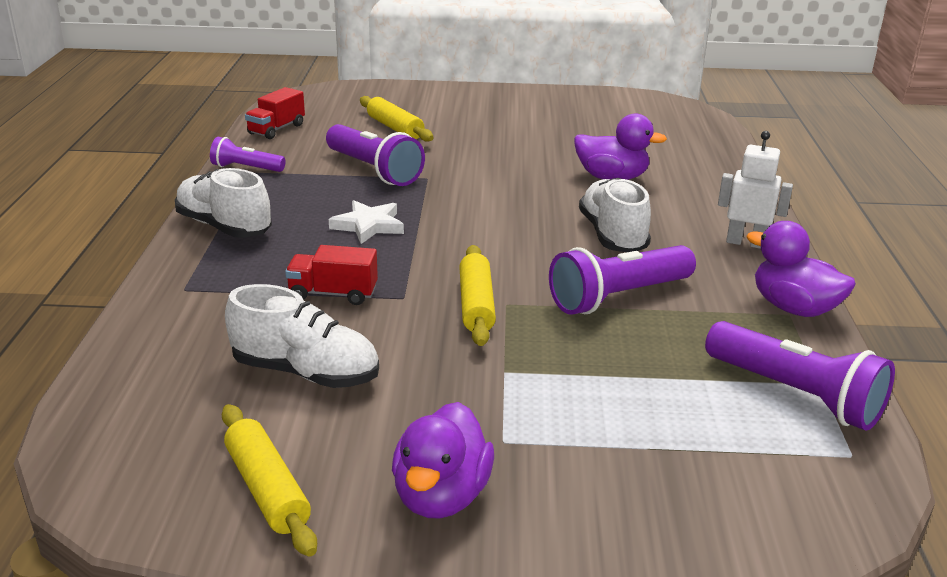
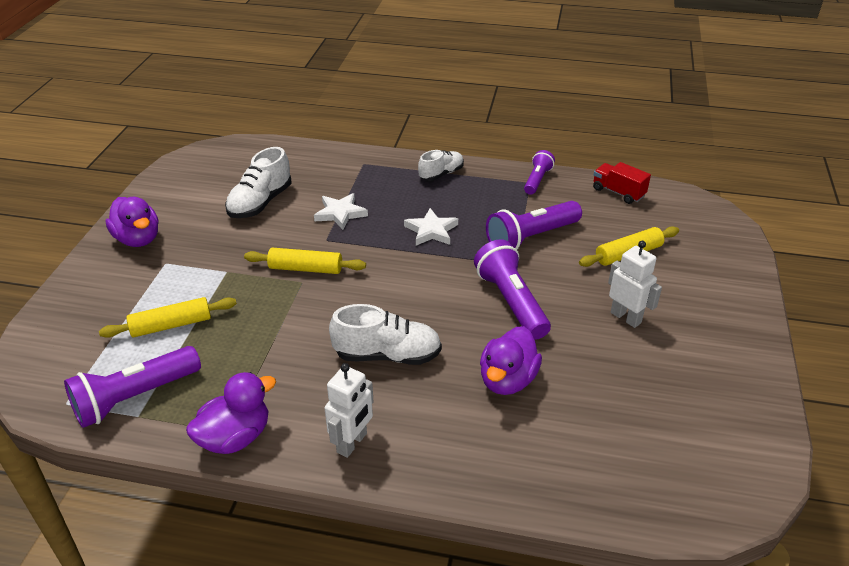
camera: 100 degrees right, 10 degrees up
(224, 227) = (441, 174): white shoe -> white shoe, size x0.66
(267, 489) = (174, 192): yellow rolling pin -> yellow rolling pin (171, 325)
(333, 293) = (340, 213): red truck -> white star
(441, 496) = (138, 239): purple duck -> purple duck turned 150 degrees counterclockwise
(497, 132) = (626, 317): none -> white robot
(618, 297) = (290, 337): purple flashlight -> purple flashlight (510, 302)

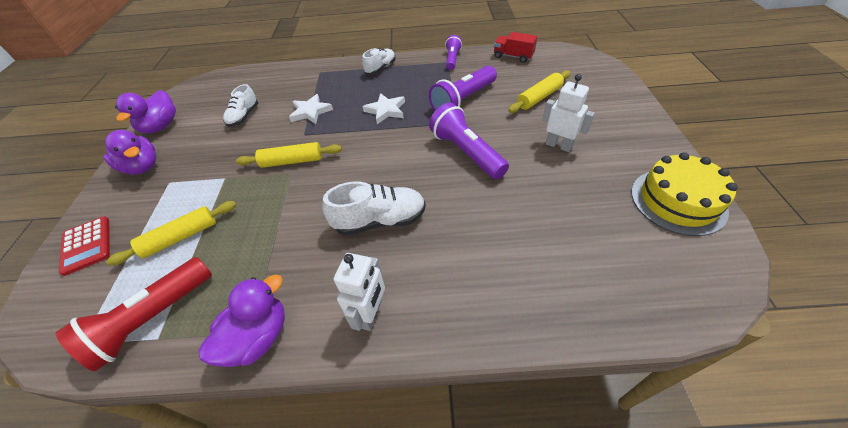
camera: 10 degrees left, 10 degrees up
(74, 312) = (87, 245): none -> red calculator
(134, 398) = (152, 319): purple flashlight -> red flashlight
(260, 203) = (244, 116): white shoe -> white shoe, size x0.66
(507, 380) = (487, 219): purple duck -> purple duck (161, 126)
(737, 410) = (678, 201): none -> yellow cake

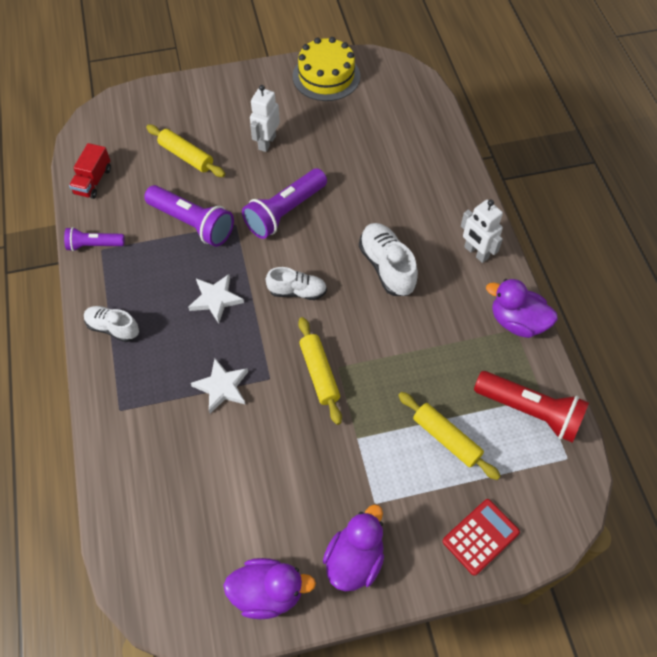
camera: 105 degrees left, 10 degrees up
(244, 116) = (237, 474): white shoe -> white shoe (297, 291)
(371, 314) = (476, 253): white robot -> white robot turned 135 degrees counterclockwise

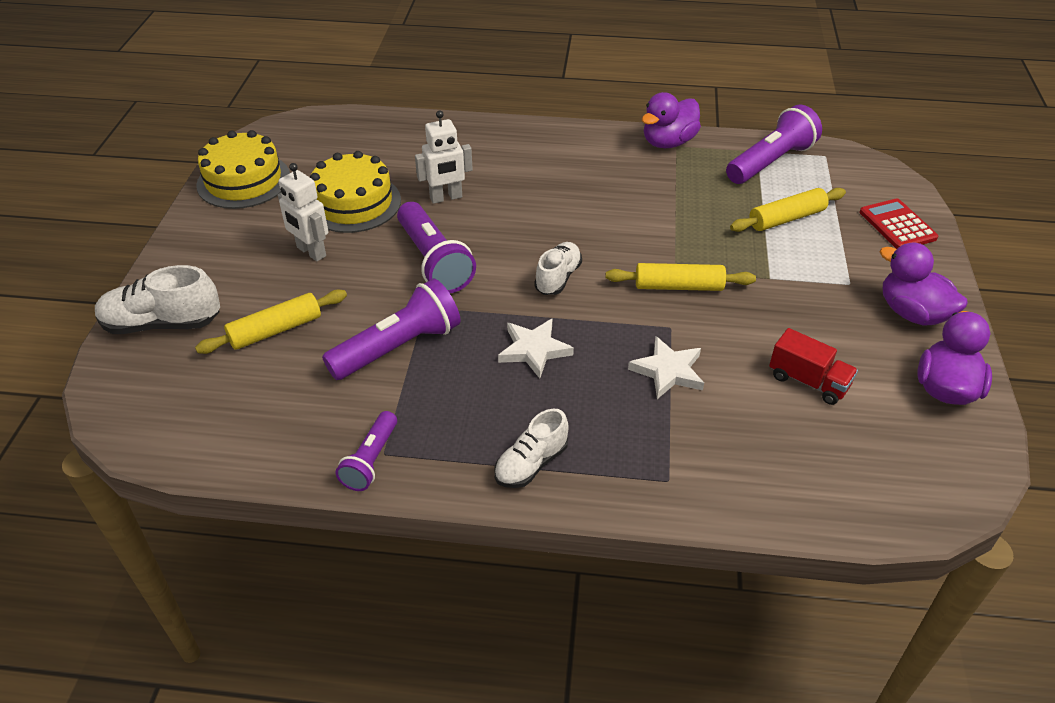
camera: 70 degrees left, 15 degrees down
(93, 181) = (245, 441): red truck -> red truck (808, 381)
(329, 144) = (353, 203): none -> yellow cake
(387, 267) = (559, 204): white shoe -> white shoe (162, 324)
(476, 253) = (573, 144): white robot -> white robot (446, 198)
(530, 411) = (770, 162): red flashlight -> purple flashlight

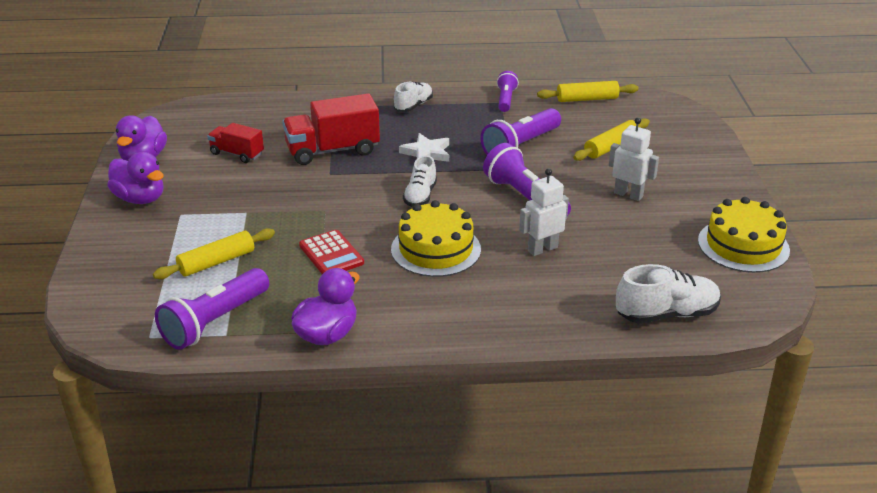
camera: 170 degrees right, 10 degrees down
(162, 324) = (692, 143): white shoe -> white shoe (666, 314)
(353, 203) = (624, 235): yellow cake -> yellow cake (436, 249)
(668, 371) = (332, 150): white star -> red truck
(678, 286) = (322, 199): yellow rolling pin -> yellow rolling pin (587, 99)
(897, 225) = (112, 266): red calculator -> red calculator (331, 254)

